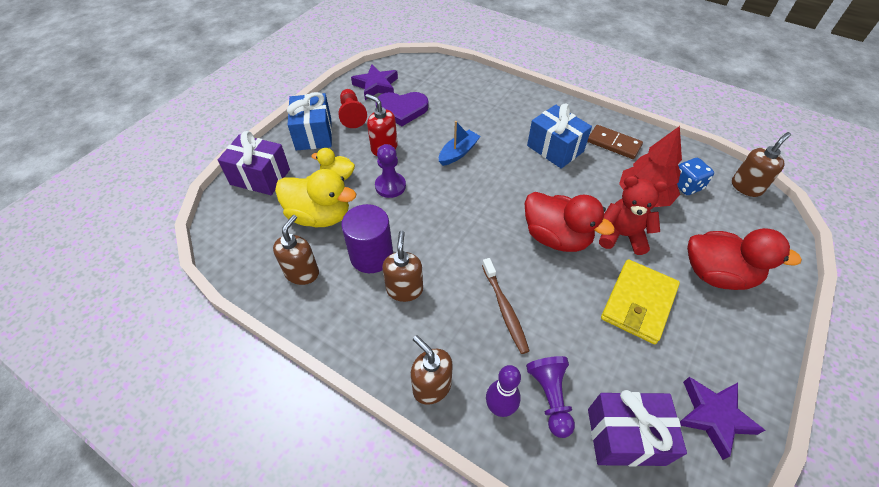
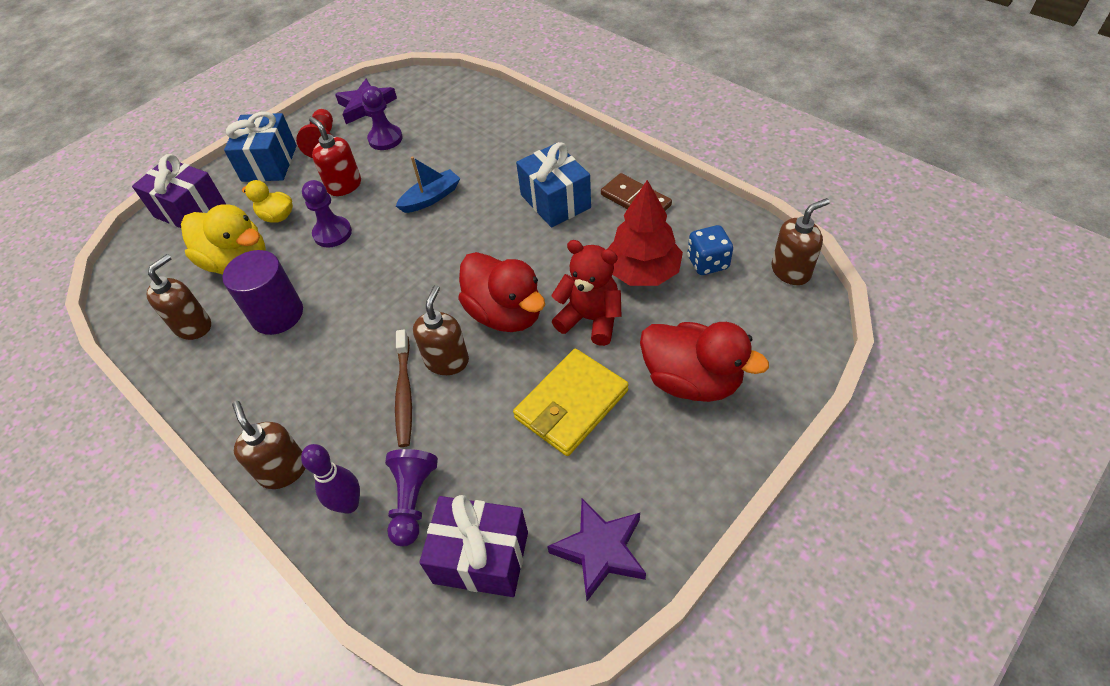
camera: 15 degrees right, 0 degrees up
(402, 109) = (385, 139): purple heart -> purple pawn
(404, 289) = (299, 357): brown soap dispenser -> brown soap dispenser (447, 361)

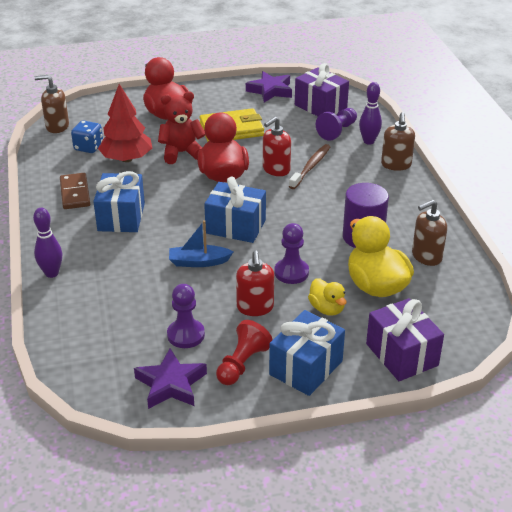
camera: 150 degrees left, 15 degrees down
(428, 253) = (235, 226): none -> blue gift
(447, 361) = (276, 169): brown soap dispenser -> red soap dispenser
(548, 125) = (51, 273): none -> purple bowling pin
(590, 319) = (181, 153): red teddy bear -> red teddy bear turned 105 degrees clockwise

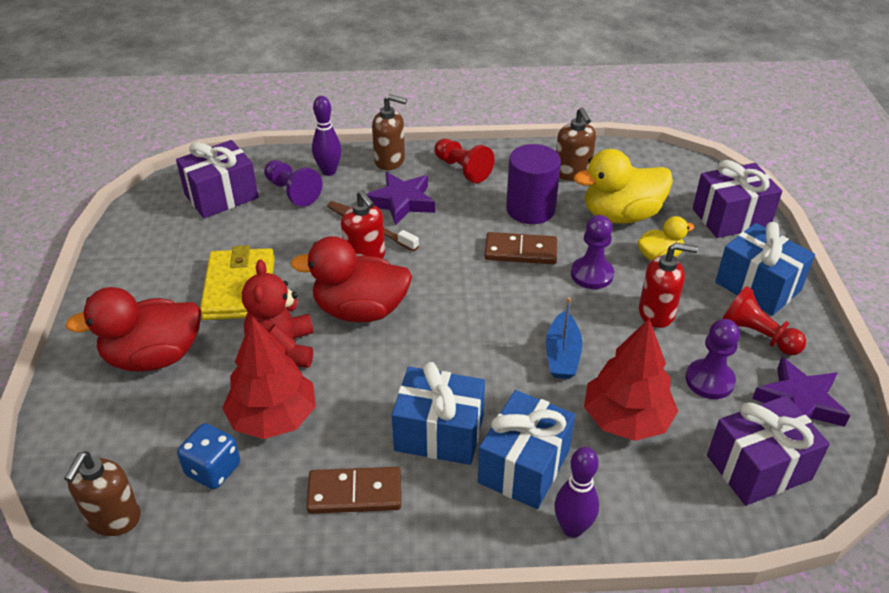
camera: 80 degrees left, 5 degrees up
(104, 357) = (758, 467): none -> purple gift
(141, 293) = (626, 419): none -> red tree
(235, 226) = (489, 311): blue gift -> blue gift (524, 466)
(270, 91) = (148, 236): purple star -> purple star (401, 202)
(307, 236) = (520, 251): none -> brown domino
(402, 199) = (462, 169): none -> red pawn

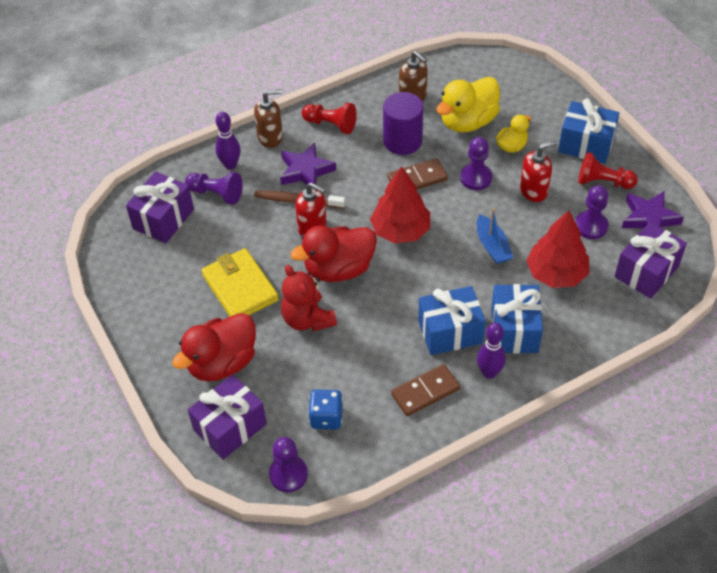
camera: 25 degrees left, 10 degrees up
(113, 518) = (288, 474): brown soap dispenser -> purple pawn
(273, 418) = (338, 368): red tree -> red tree (400, 230)
(572, 528) = (564, 355): purple bowling pin -> purple bowling pin (489, 372)
(731, 217) = (542, 95): purple gift -> purple gift (230, 427)

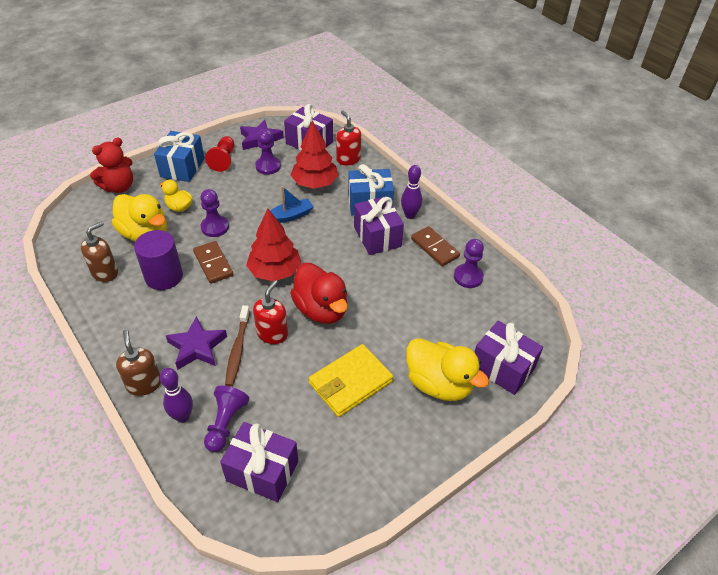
camera: 100 degrees left, 5 degrees down
(222, 363) = (439, 384): red duck -> yellow duck
(288, 474) = (532, 322): purple pawn -> purple pawn (468, 277)
(307, 319) = (379, 326): red teddy bear -> red teddy bear (119, 187)
(326, 417) = (474, 304): blue dice -> none
(331, 124) = (133, 333): red pawn -> none
(450, 332) = (377, 237): blue gift -> purple gift
(534, 191) = (231, 194): red soap dispenser -> red soap dispenser (348, 159)

